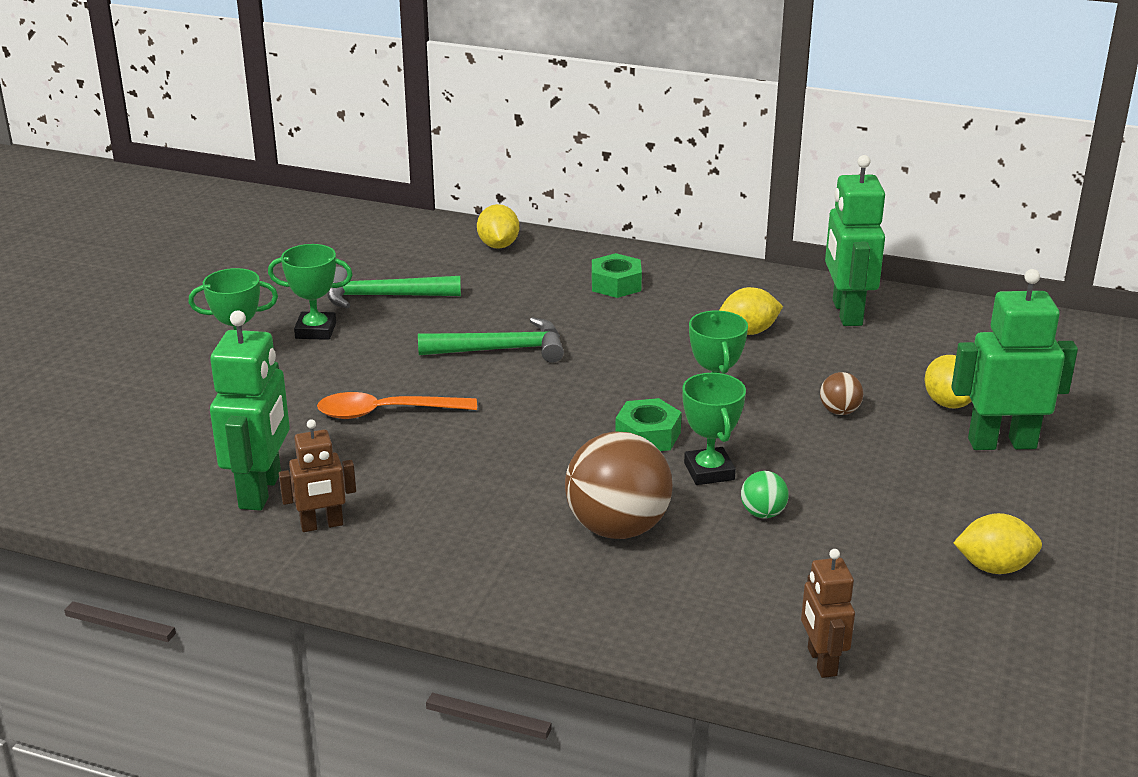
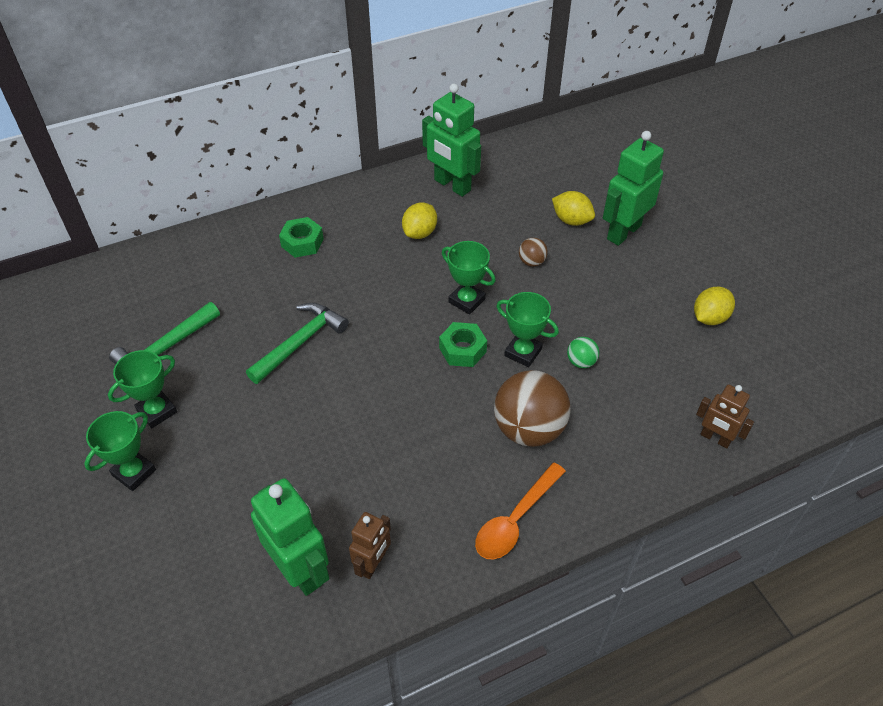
camera: 45 degrees left, 20 degrees up
(386, 412) = (295, 445): orange spoon -> orange spoon (515, 520)
(498, 245) = (187, 255): yellow lemon -> none

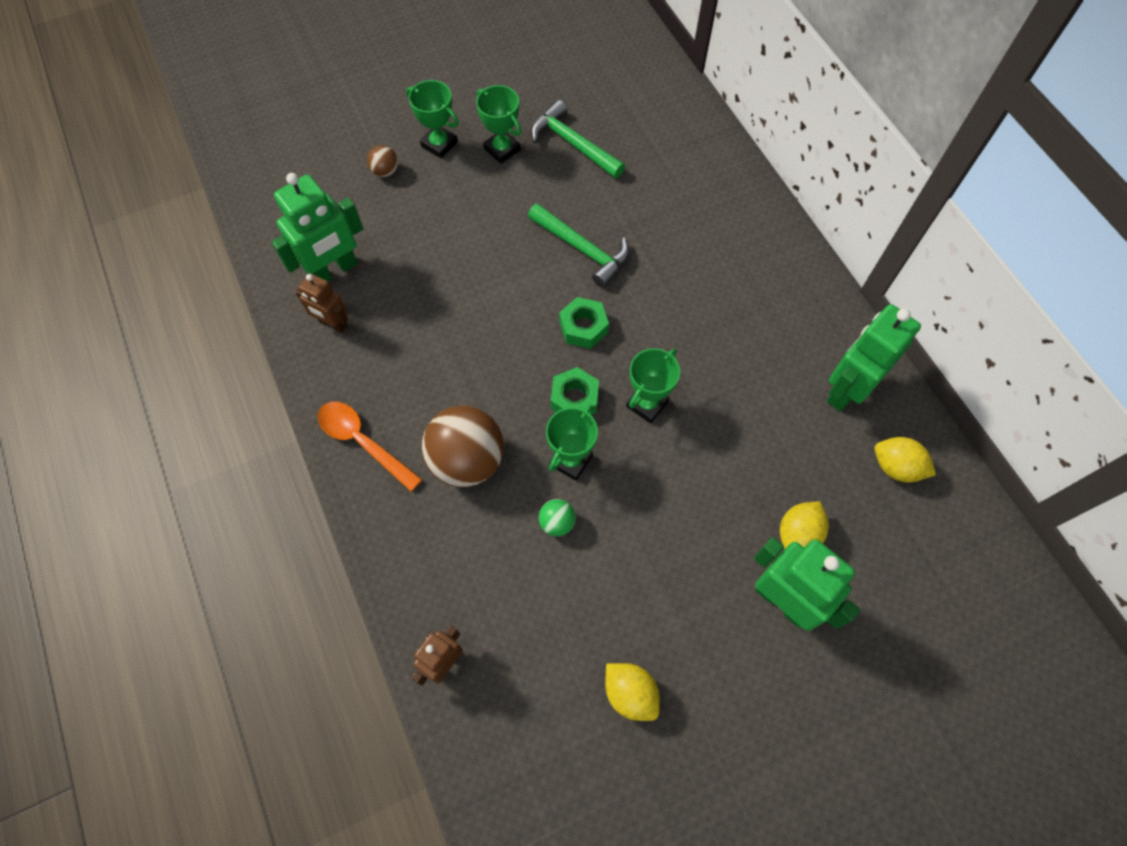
camera: 90 degrees right, 15 degrees up
(302, 242) = (726, 239): green nut -> green nut (583, 327)
(420, 233) = (754, 354): yellow lemon -> yellow lemon (896, 467)
(531, 262) = (715, 479): brown ball -> brown ball (385, 171)

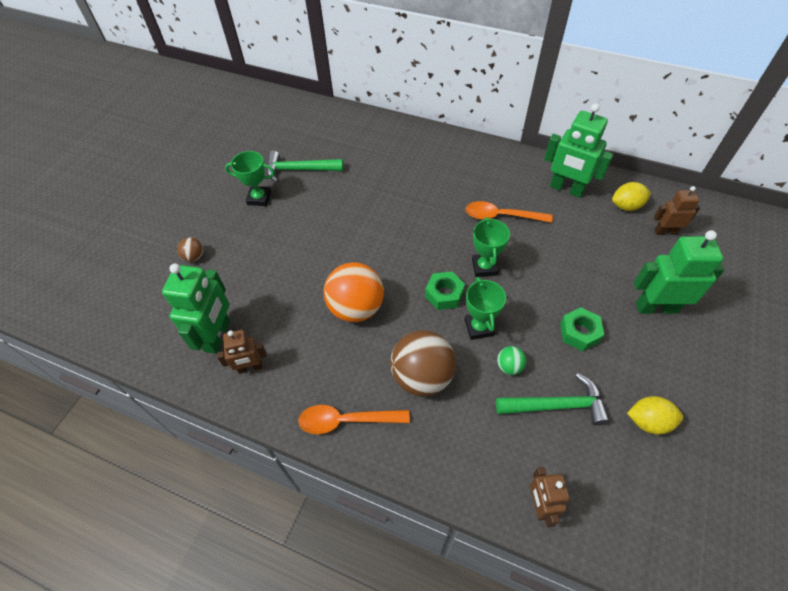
camera: 40 degrees left, 10 degrees down
(439, 144) = (215, 220): green trophy -> none
(477, 343) = (356, 308): none -> orange ball
(583, 250) = (363, 217): green hammer -> green hammer (557, 405)
(583, 327) = (407, 255): green nut -> green nut (579, 332)
(731, 362) = (501, 216): none -> orange spoon
(798, 534) = (624, 270): yellow lemon -> none
(846, 390) = (566, 189): green robot -> green robot turned 60 degrees counterclockwise
(905, 534) = (665, 232): none -> brown robot

